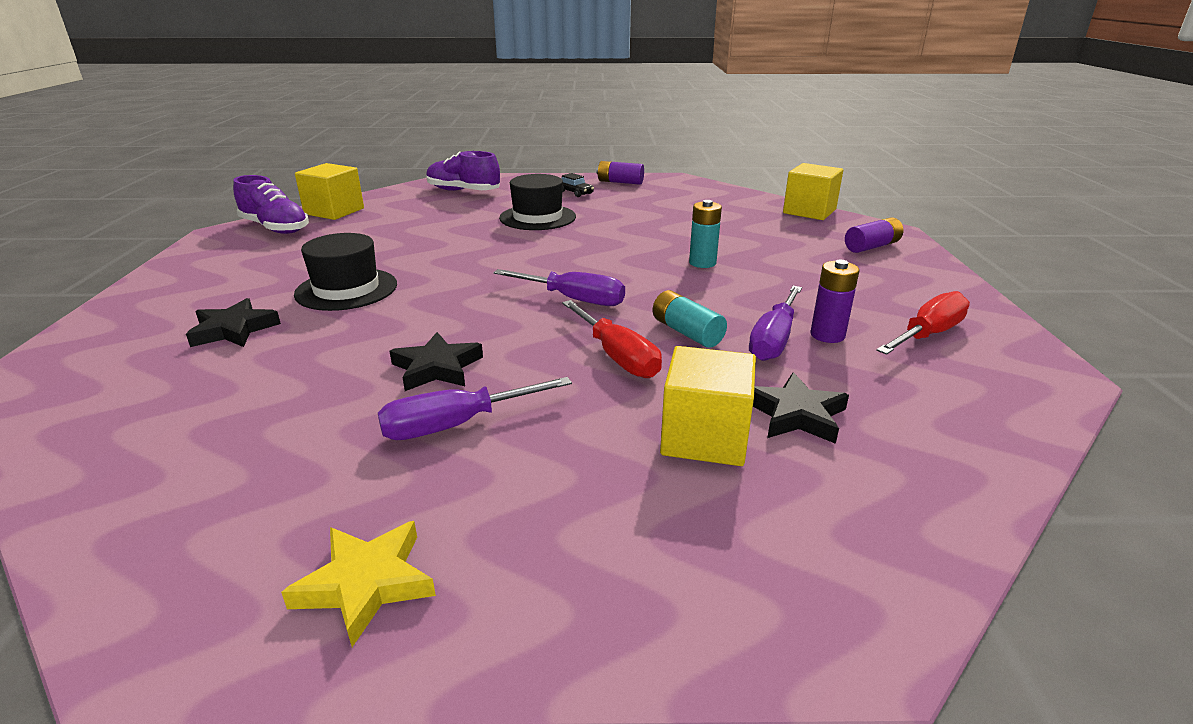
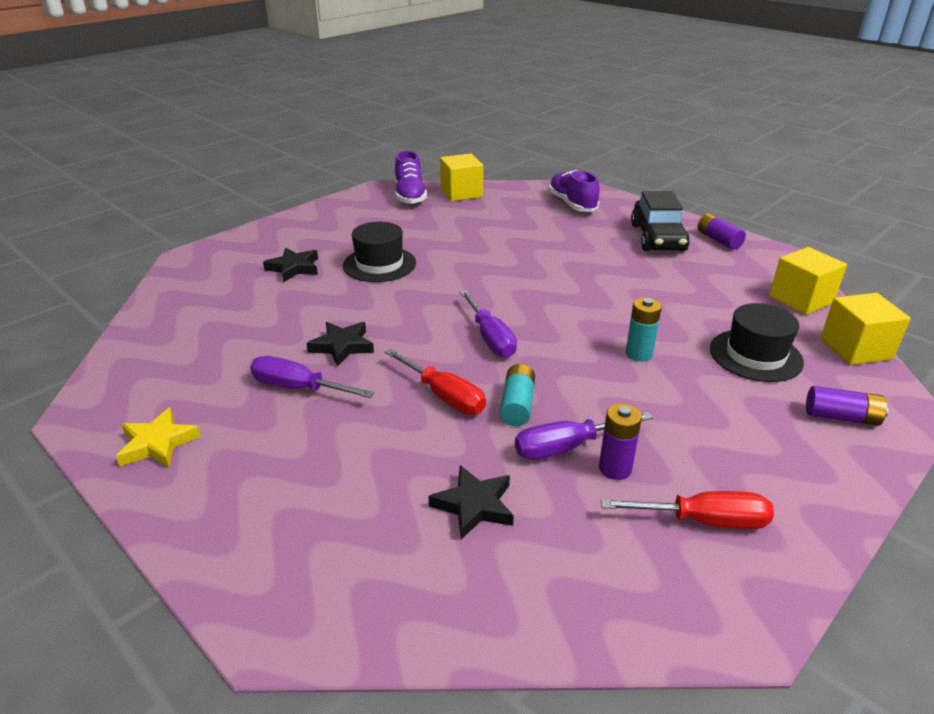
camera: 45 degrees right, 5 degrees up
(537, 217) = (585, 252): black hat -> black hat (755, 355)
(575, 193) = (657, 238): black car -> black car, size x2.29
(617, 356) = (443, 396): red screwdriver -> red screwdriver turned 60 degrees counterclockwise
(705, 437) = (396, 480): yellow cube -> yellow cube (801, 299)

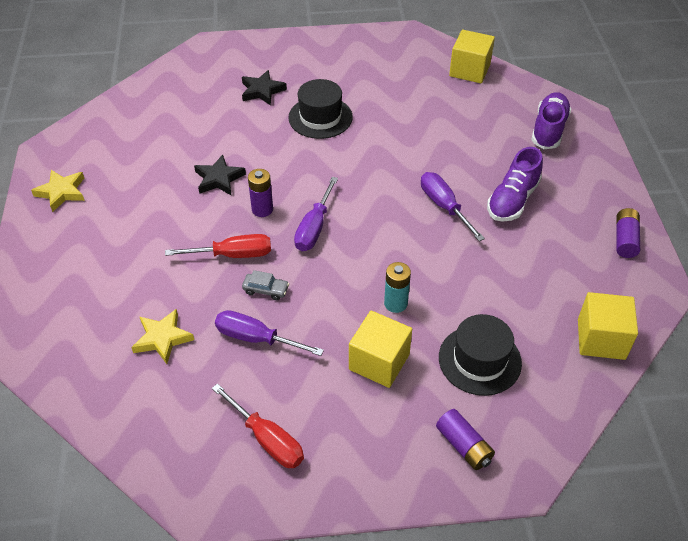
camera: 40 degrees right, 15 degrees up
(299, 388) = (162, 197): purple screwdriver -> purple screwdriver (444, 206)
(410, 196) = (424, 54): purple shoe -> purple shoe (512, 200)
(443, 396) = (232, 255): red screwdriver -> red screwdriver turned 90 degrees counterclockwise
(474, 505) = (162, 338): black star -> yellow star
(517, 405) = (266, 290): turquoise battery -> grey car
(615, 468) = (264, 372): purple battery -> purple battery (262, 209)
(657, 238) = (572, 207): black car -> none
(855, 349) = (571, 408): yellow cube -> yellow cube (379, 362)

